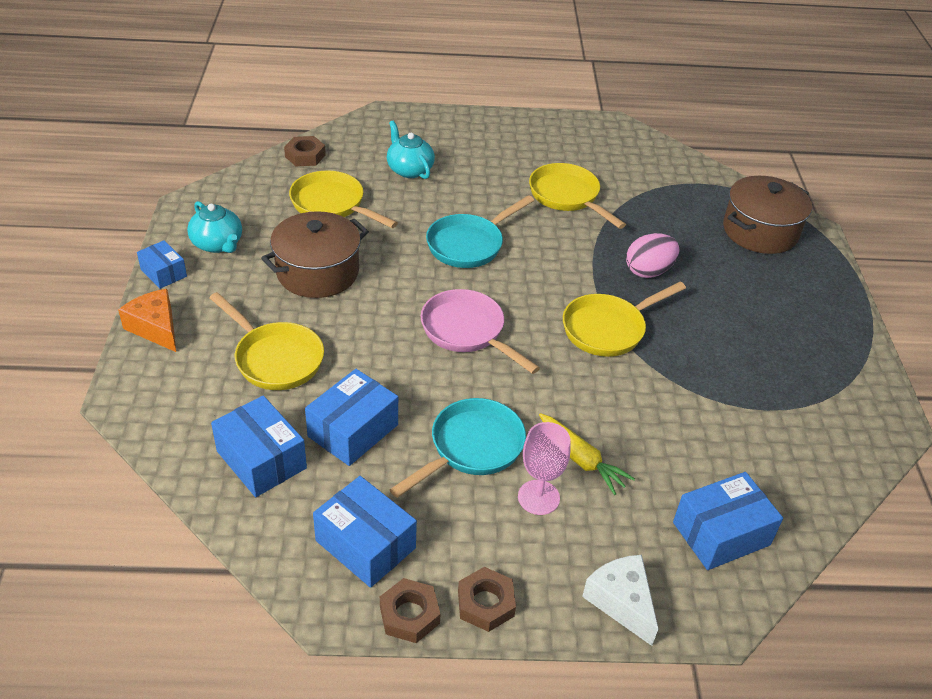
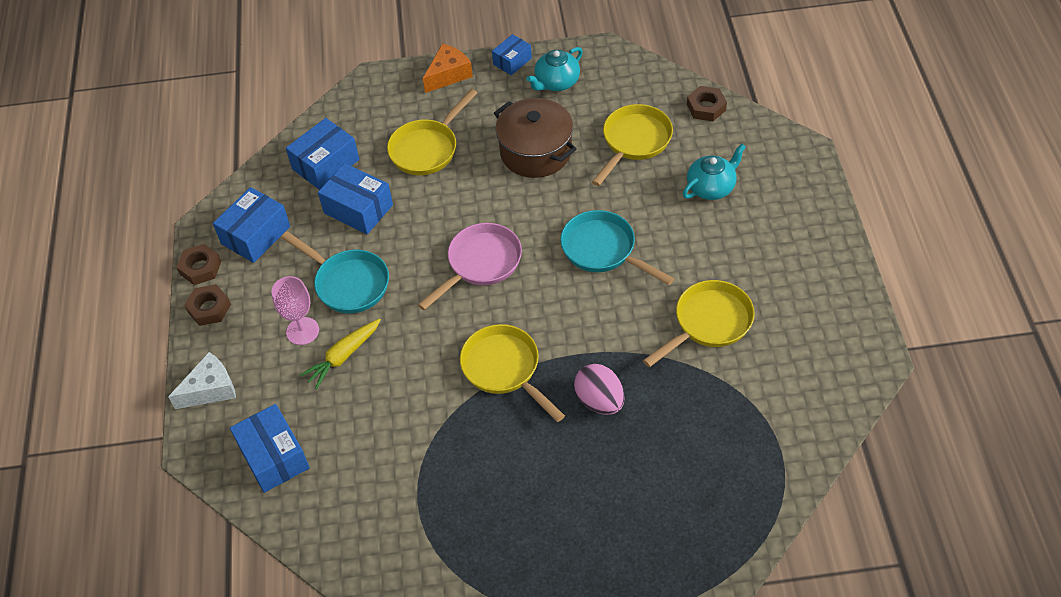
camera: 90 degrees right, 10 degrees up
(760, 231) = (702, 512): brown pot -> none

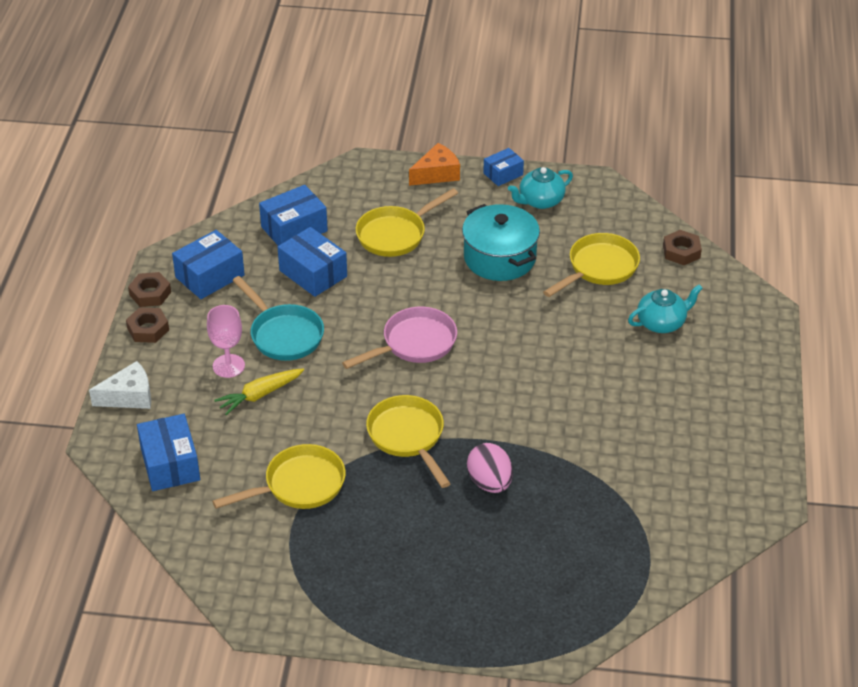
camera: 10 degrees right, 10 degrees down
(536, 152) = (499, 258): brown pot -> turquoise pot
(603, 250) = (536, 356): turquoise pan -> none
(708, 323) = (618, 439): yellow pan -> yellow pan (299, 485)

